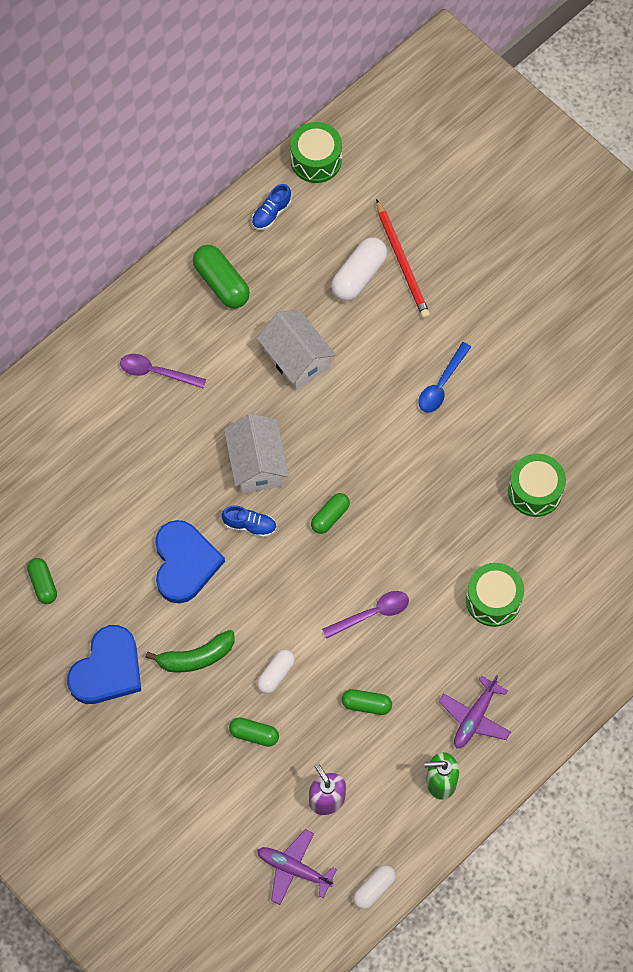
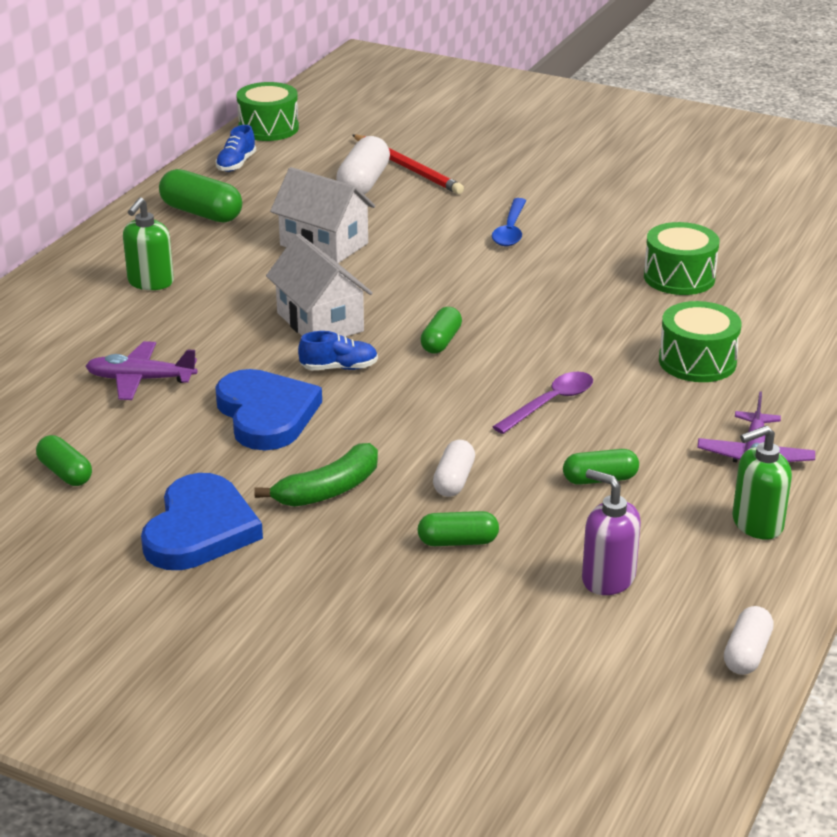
camera: 20 degrees left, 35 degrees down
(156, 372) = (150, 282): purple spoon -> green soap dispenser
(294, 869) = (608, 663): purple plane -> purple plane (140, 380)

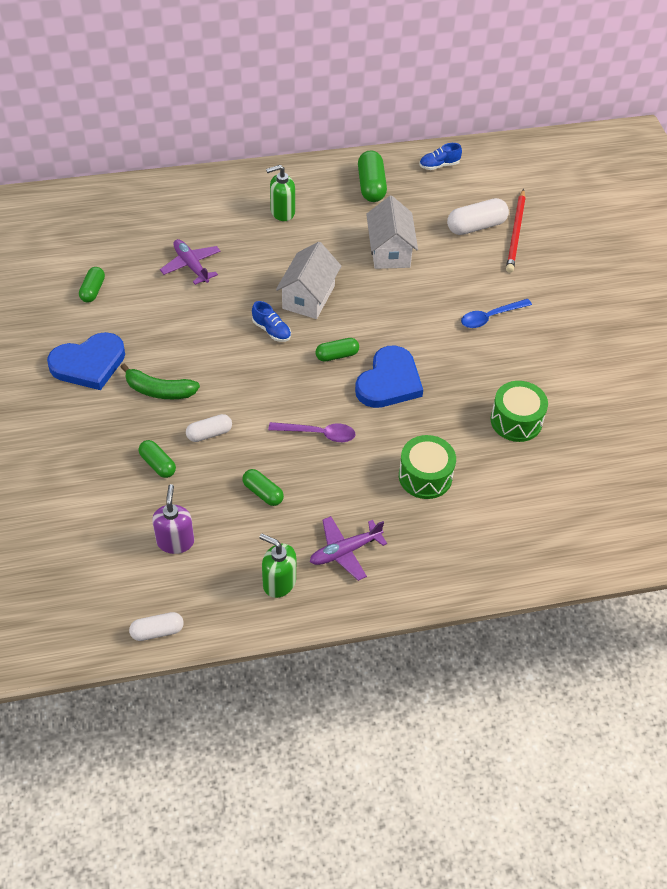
camera: 50 degrees right, 20 degrees up
(266, 414) = (203, 329): blue heart -> blue heart (389, 381)
(268, 128) = (495, 152): green drum -> none

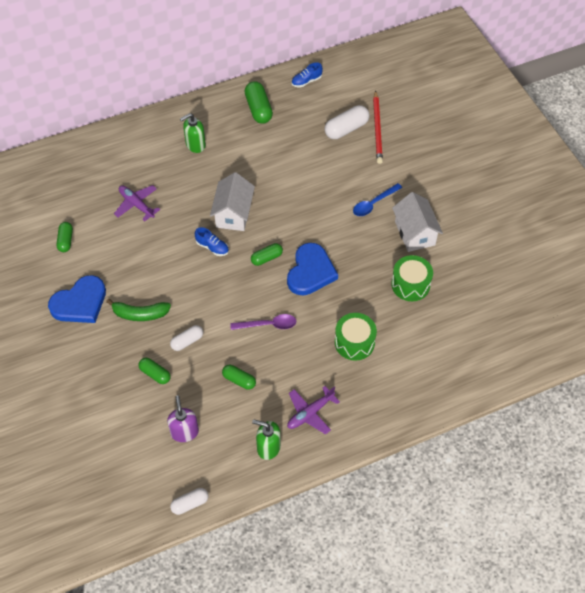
camera: 10 degrees left, 5 degrees up
(390, 251) = (286, 163): white house -> white house (415, 233)

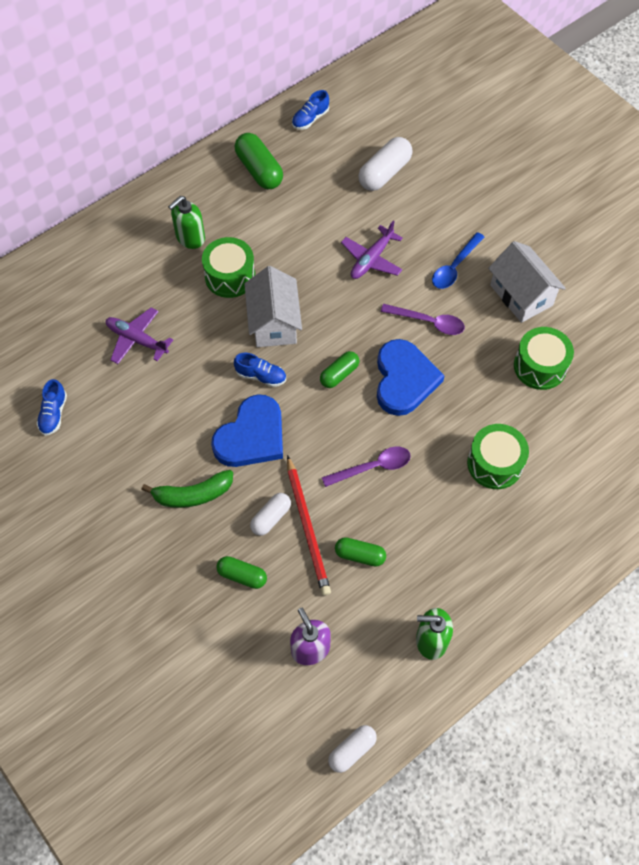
camera: 15 degrees left, 5 degrees up
(65, 241) = (53, 414): green capsule -> blue shoe
(80, 303) = (103, 499): blue heart -> blue heart (251, 436)
(214, 176) = (230, 276): none -> green drum
(310, 413) = (470, 577): purple plane -> purple plane (371, 259)
(341, 237) = (428, 322): none -> purple spoon
(377, 129) = (425, 165): red pencil -> red pencil (307, 527)

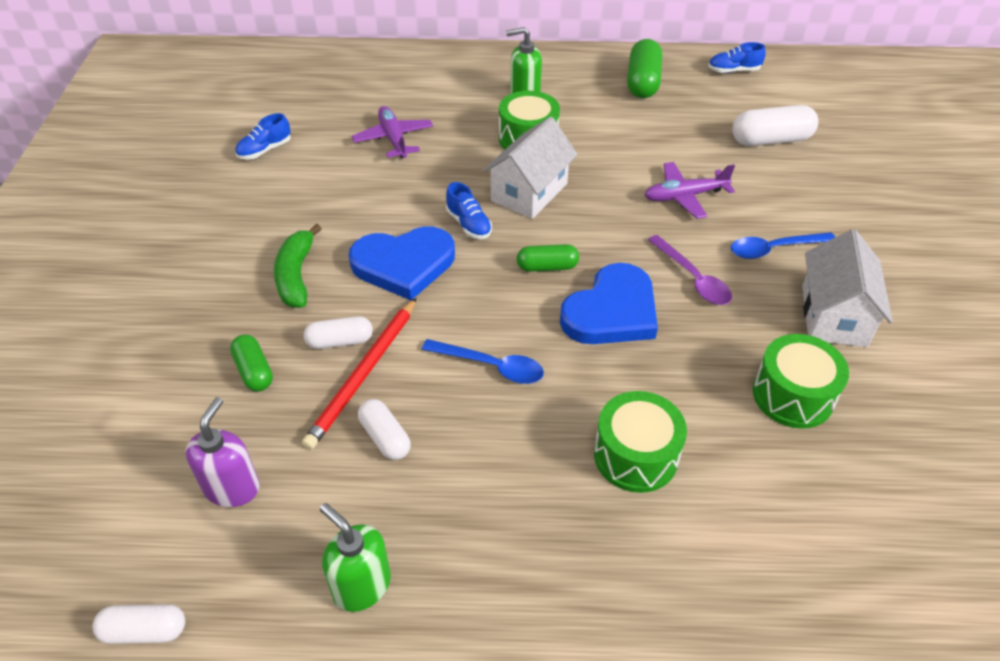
camera: 40 degrees right, 15 degrees down
(193, 494) = (296, 276): green banana -> green banana turned 60 degrees clockwise
(360, 555) = (385, 437): green capsule -> white capsule
(373, 467) = (491, 366): purple spoon -> blue spoon

